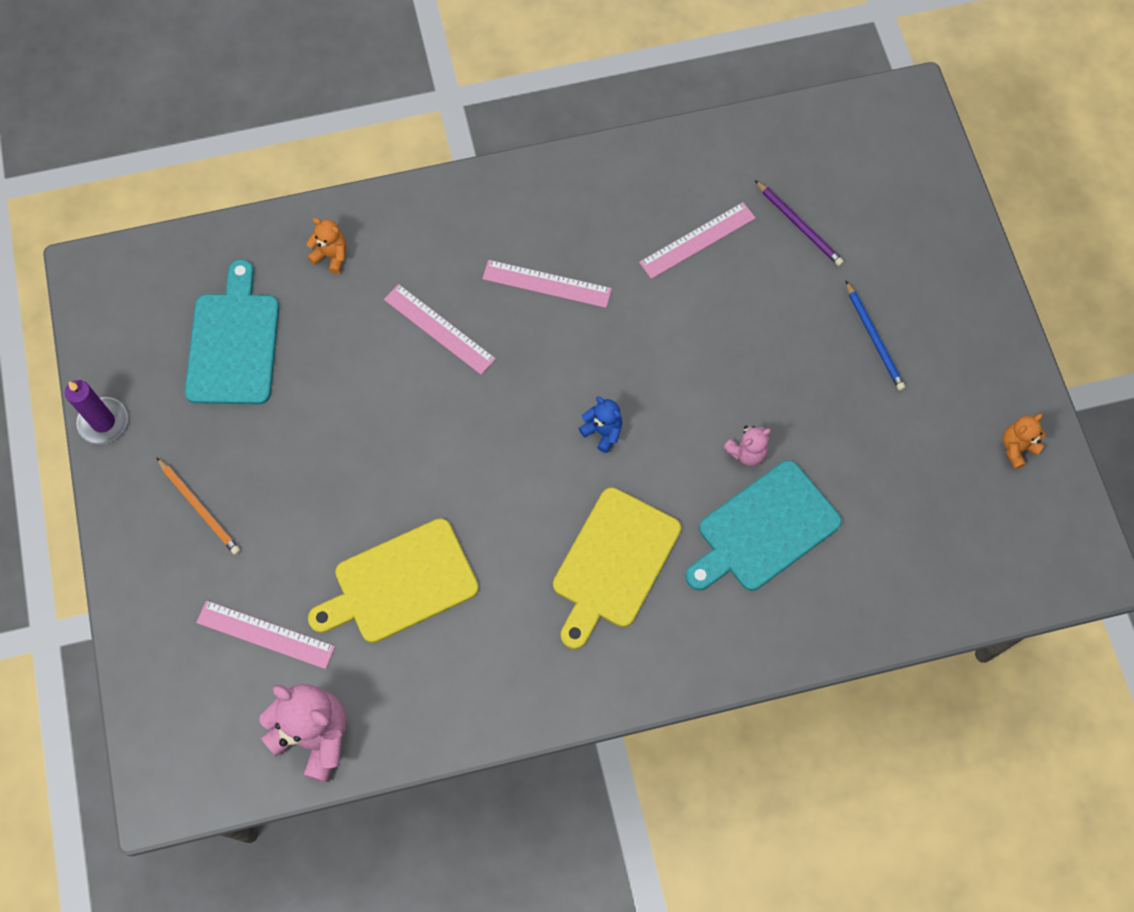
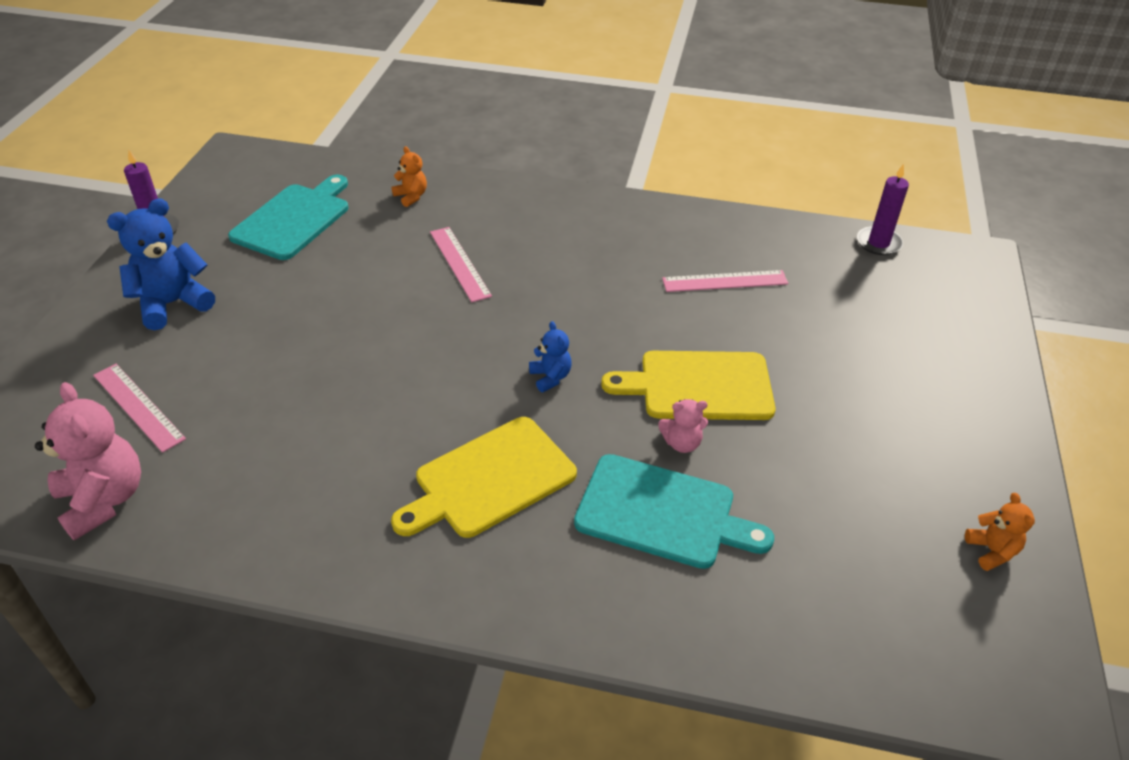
camera: 25 degrees right, 25 degrees down
(199, 508) = (172, 304): orange pencil -> blue teddy bear
(400, 583) = (282, 416): yellow cutting board -> yellow cutting board (699, 386)
(547, 283) = (571, 266): pink ruler -> none
(764, 529) = (662, 513): turquoise cutting board -> turquoise cutting board turned 150 degrees counterclockwise
(799, 225) = (828, 301): purple pencil -> none
(815, 122) = (878, 243): none -> purple candle
(874, 338) = (864, 403): blue pencil -> none
(1017, 448) = (991, 551): orange teddy bear -> orange teddy bear turned 90 degrees clockwise

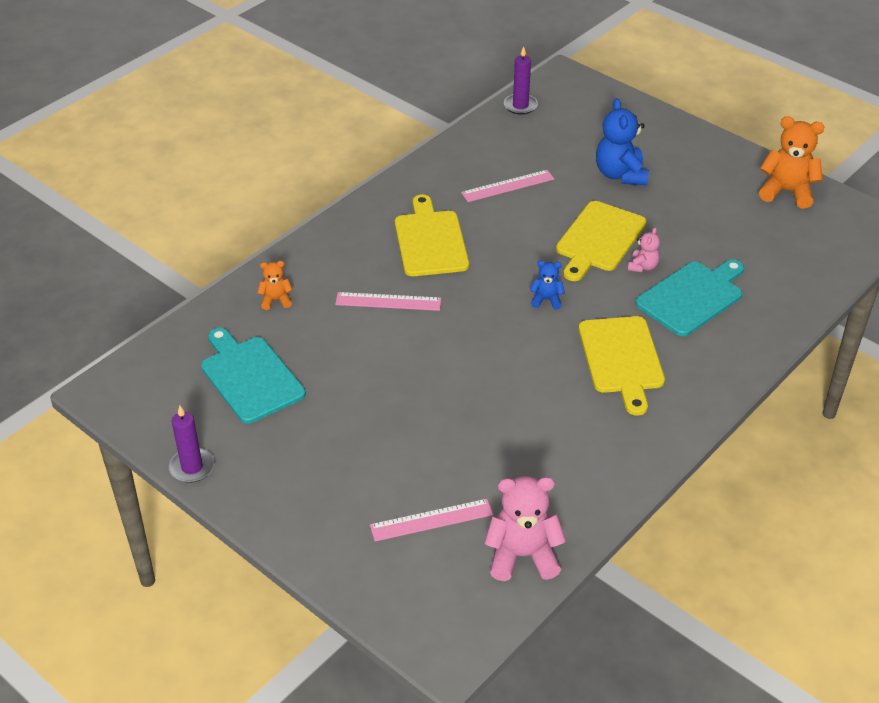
camera: 60 degrees left, 0 degrees up
(172, 304) = (313, 477): blue teddy bear -> blue teddy bear (620, 175)
(579, 258) = (430, 241): none -> yellow cutting board
(725, 281) = (507, 186): pink ruler -> pink ruler turned 45 degrees clockwise
(991, 551) = (787, 192): orange teddy bear -> orange teddy bear, size x1.90

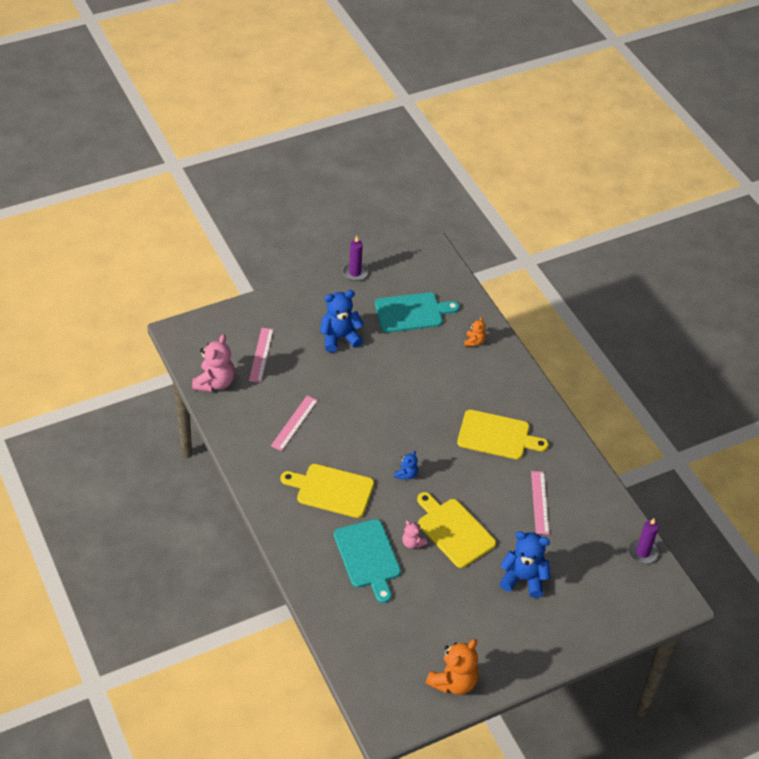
camera: 110 degrees right, 5 degrees up
(344, 439) = (340, 338): none -> blue teddy bear
(388, 301) = (446, 394): pink ruler -> pink ruler (294, 423)

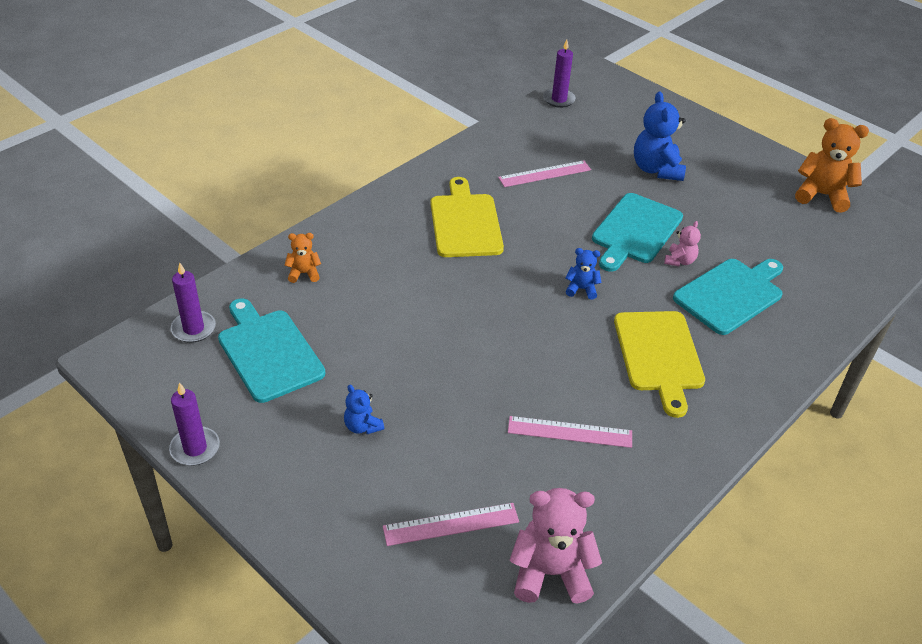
camera: 110 degrees left, 5 degrees down
(340, 338) = (362, 426): blue teddy bear -> blue teddy bear, size x0.53
(443, 286) = (193, 329): none -> purple candle
(454, 531) = (635, 231): yellow cutting board -> turquoise cutting board

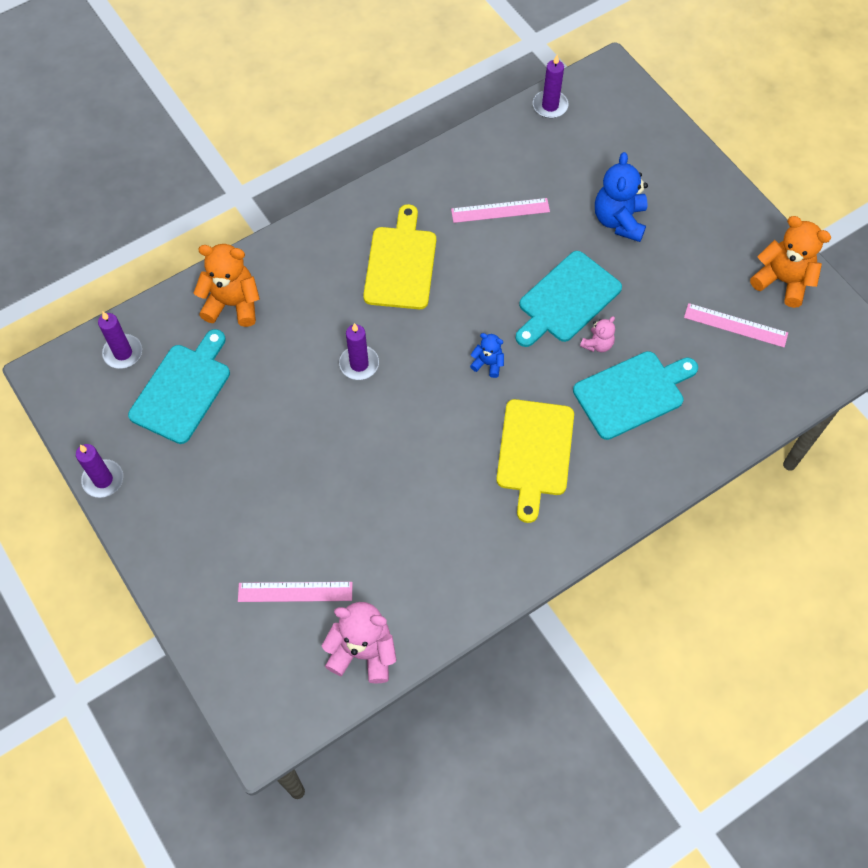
camera: 15 degrees right, 20 degrees up
(268, 352) = (182, 390): turquoise cutting board -> turquoise cutting board turned 45 degrees clockwise
(304, 273) = (233, 304): orange teddy bear -> orange teddy bear, size x1.90
(362, 426) = (246, 482): blue teddy bear -> none
(451, 306) = (359, 364): none -> purple candle
(570, 432) = (424, 520): pink ruler -> pink ruler (735, 325)

